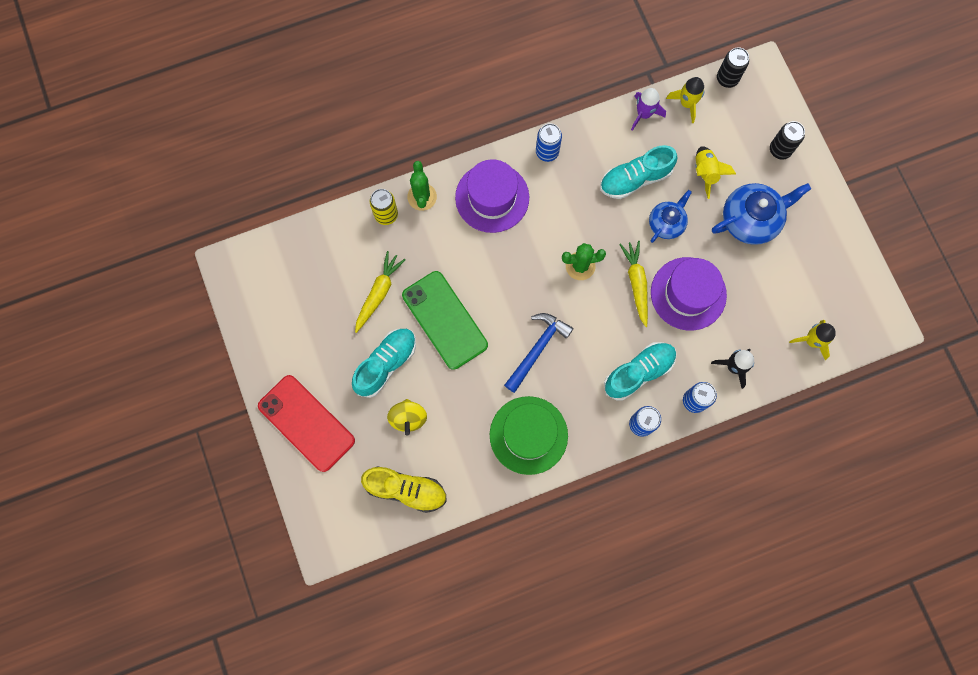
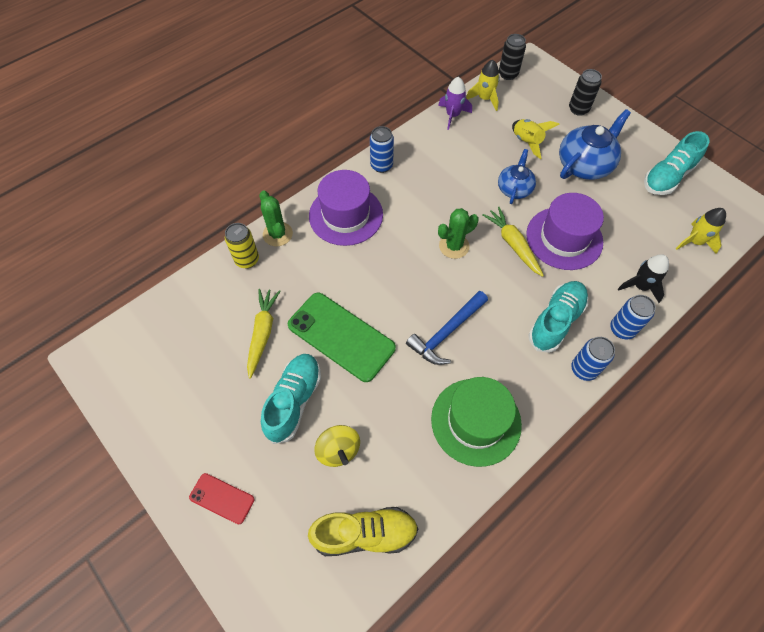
camera: 20 degrees left, 15 degrees down
(306, 423) = (222, 498): red phone -> red phone, size x0.51
(537, 349) = (446, 333): blue hammer -> blue hammer turned 150 degrees counterclockwise
(635, 179) = (469, 163): turquoise shoe -> turquoise shoe (667, 177)

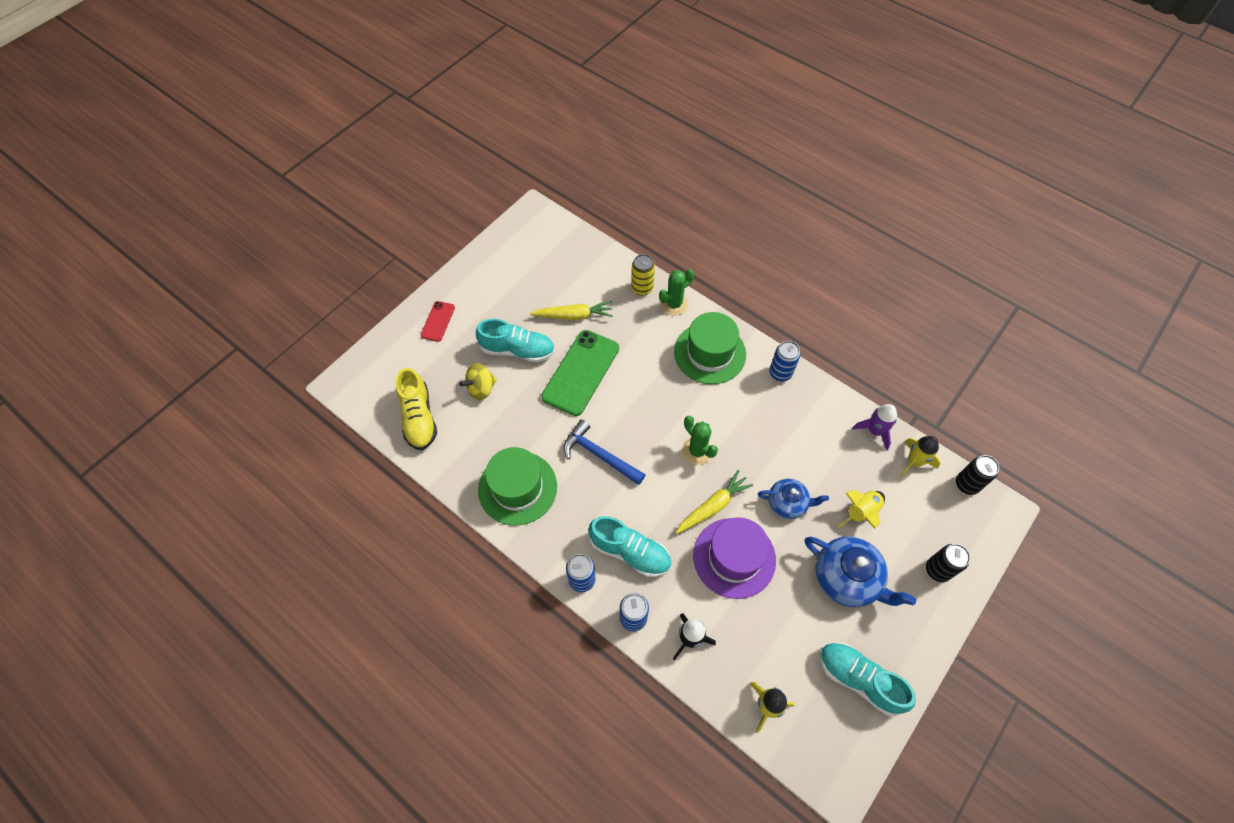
camera: 80 degrees right, 0 degrees up
(346, 215) = (710, 353): purple hat -> green hat

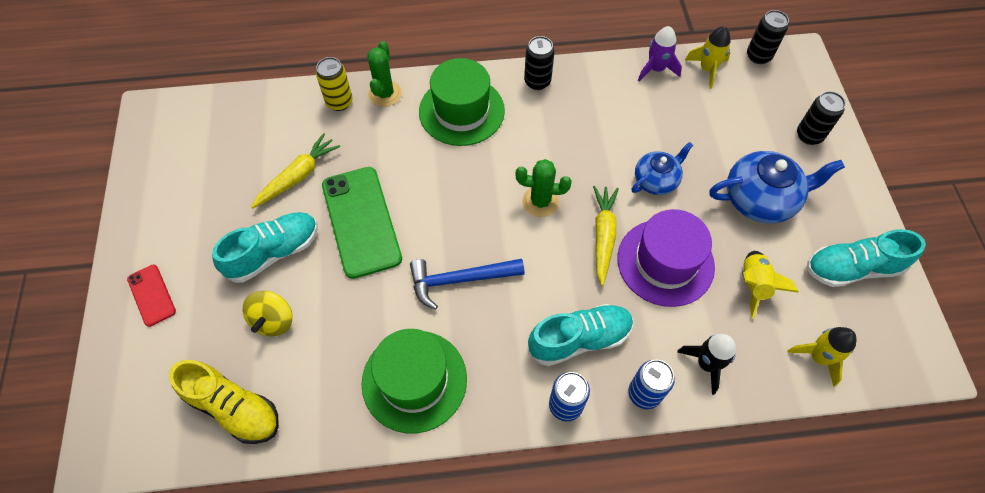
camera: 45 degrees left, 0 degrees up
(780, 373) = (537, 81): blue can -> black can
(861, 512) = (715, 139): yellow rocket -> yellow rocket (754, 285)

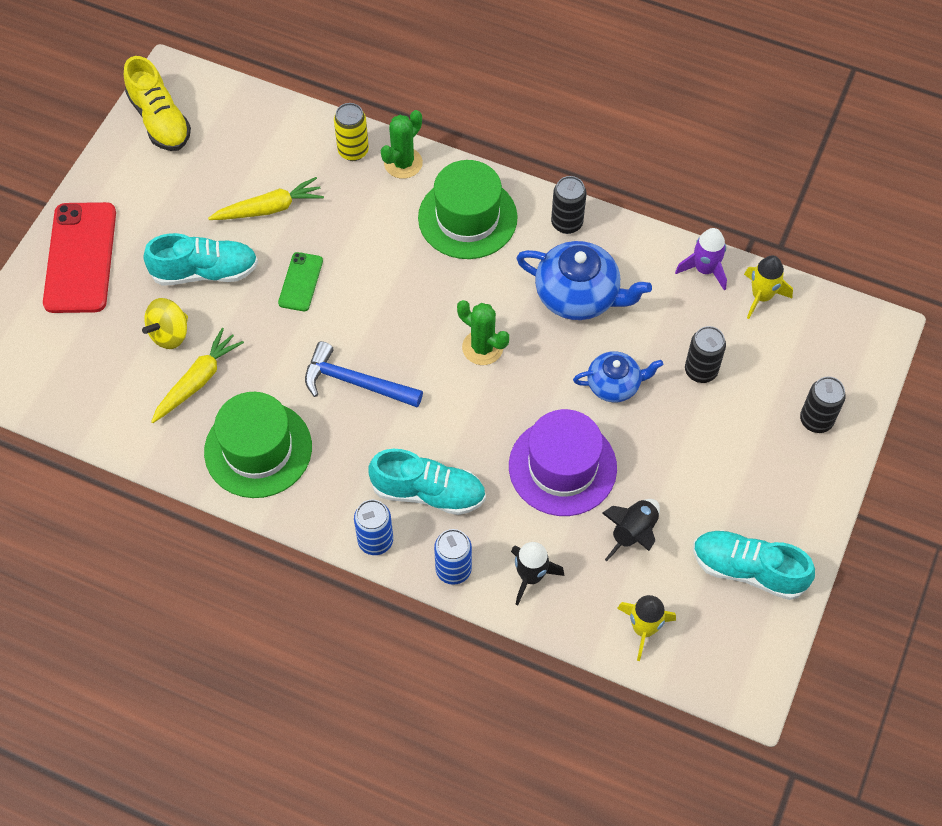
camera: 30 degrees right, 0 degrees up
(151, 295) = (80, 258): red phone -> red phone, size x1.97
(234, 408) = (95, 391): yellow shoe -> yellow shoe (160, 120)
(361, 221) = (300, 282): green phone -> green phone, size x0.51
(603, 235) = (520, 411): yellow carrot -> yellow carrot (198, 380)
(754, 285) = (633, 533): yellow rocket -> black rocket
(758, 56) = (831, 309): black can -> black can (700, 371)
(760, 199) = (708, 457): blue teapot -> blue teapot (578, 295)

